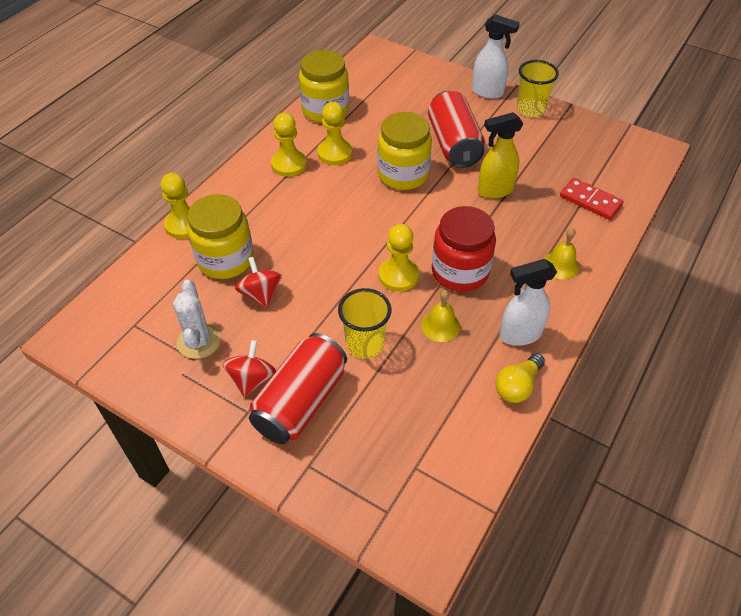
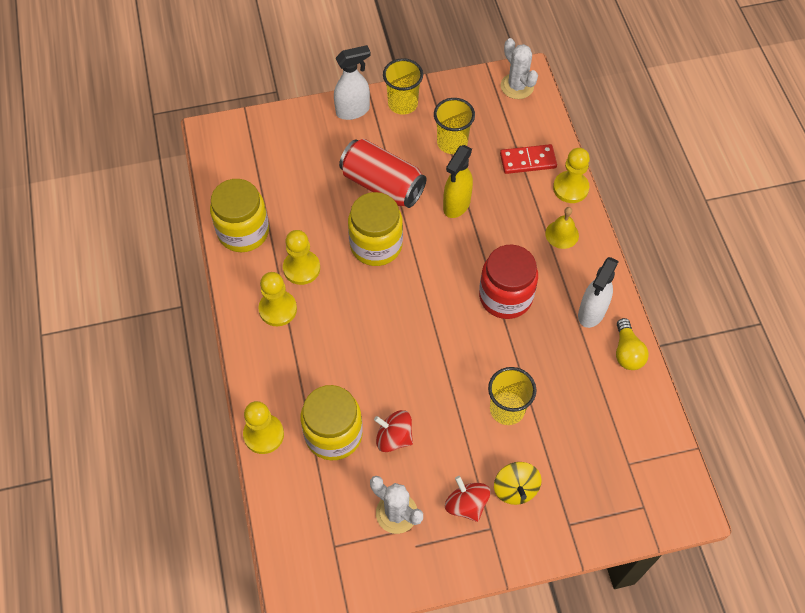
camera: 45 degrees left, 10 degrees up
(301, 402) = (515, 489): red can -> yellow spinning top
(398, 275) = (469, 336): yellow pawn -> yellow pawn (570, 188)
(440, 326) = (538, 351): yellow bell -> none
(540, 153) = (452, 143): none -> yellow cup
(640, 151) = (517, 86): none -> white cactus

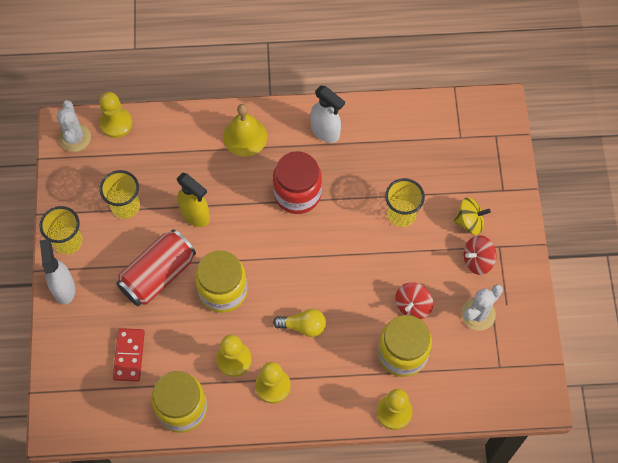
camera: 80 degrees left, 5 degrees up
(517, 86) = (75, 138): white cactus -> white cactus turned 75 degrees counterclockwise
(528, 161) = (161, 146): red domino -> red domino (129, 355)
(562, 234) = (245, 136): yellow bell -> yellow bell, size x1.50
(570, 188) = (199, 119): yellow pawn -> yellow pawn (116, 123)
(627, 352) = (365, 114): yellow light bulb -> yellow light bulb (303, 326)

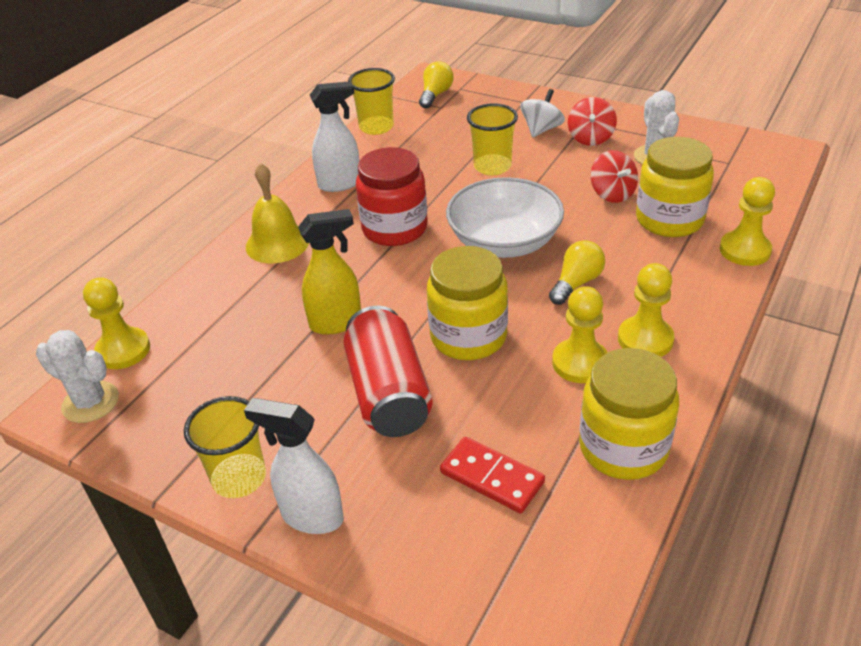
camera: 55 degrees left, 25 degrees down
(125, 206) = (252, 388): yellow cup -> yellow cup (376, 127)
(320, 265) = (504, 242): none -> white bowl
(469, 222) = (541, 129): yellow spinning top -> white spinning top
(475, 124) = (435, 95): none -> yellow light bulb

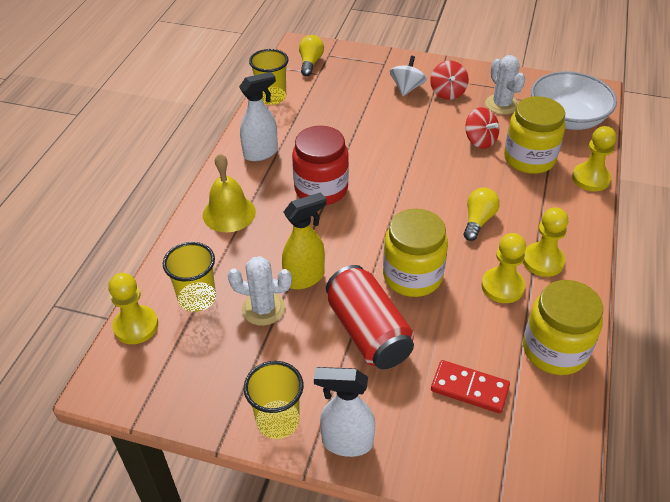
camera: 15 degrees left, 5 degrees up
(90, 402) = (127, 376): white cactus -> white cactus (263, 309)
(492, 166) = (379, 125): yellow cup -> yellow cup (197, 298)
(504, 242) = (412, 191): white bowl -> white bowl (567, 118)

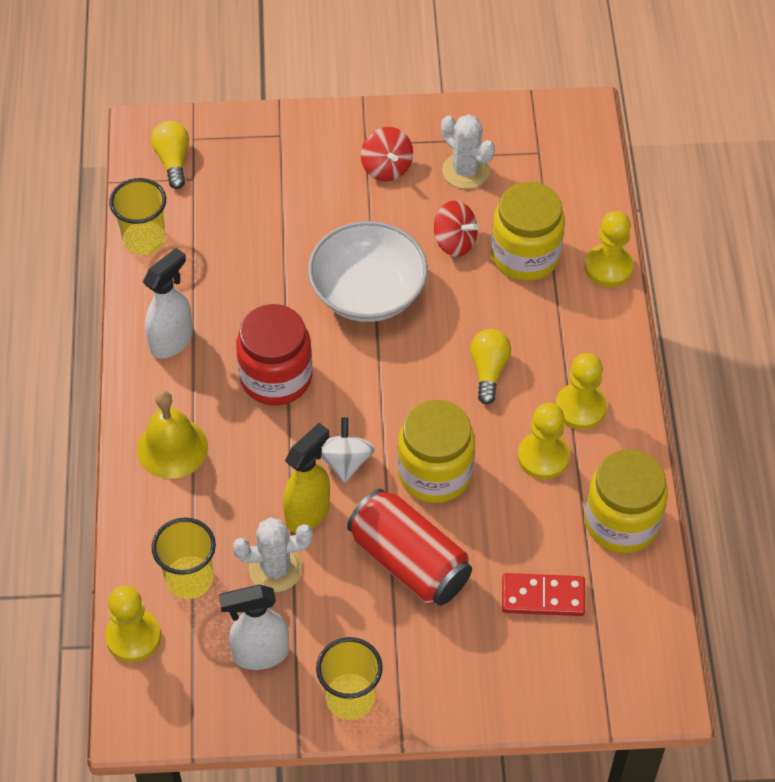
camera: 20 degrees left, 10 degrees up
(346, 442) = (433, 698): white spray bottle -> white spray bottle (260, 654)
(407, 88) = (328, 174): white spinning top -> white spinning top (345, 461)
(567, 118) = (557, 173): white bowl -> white bowl (368, 292)

